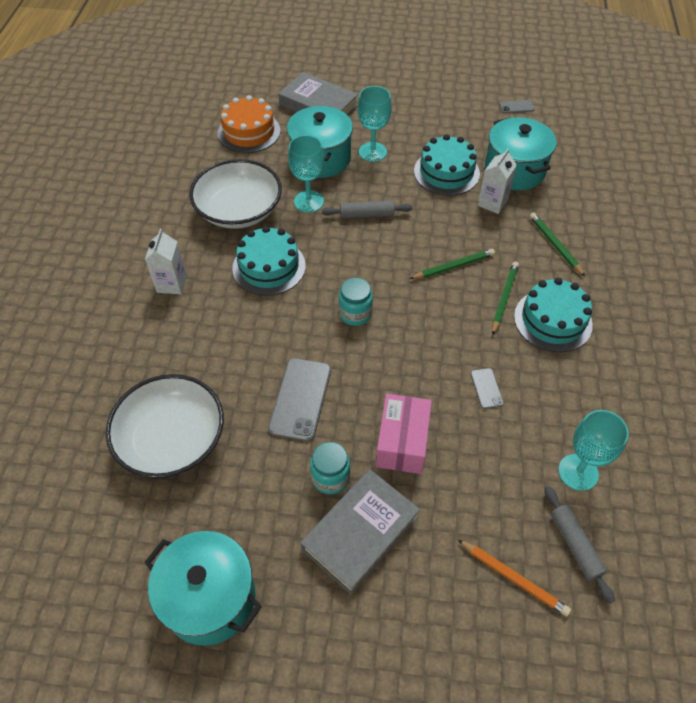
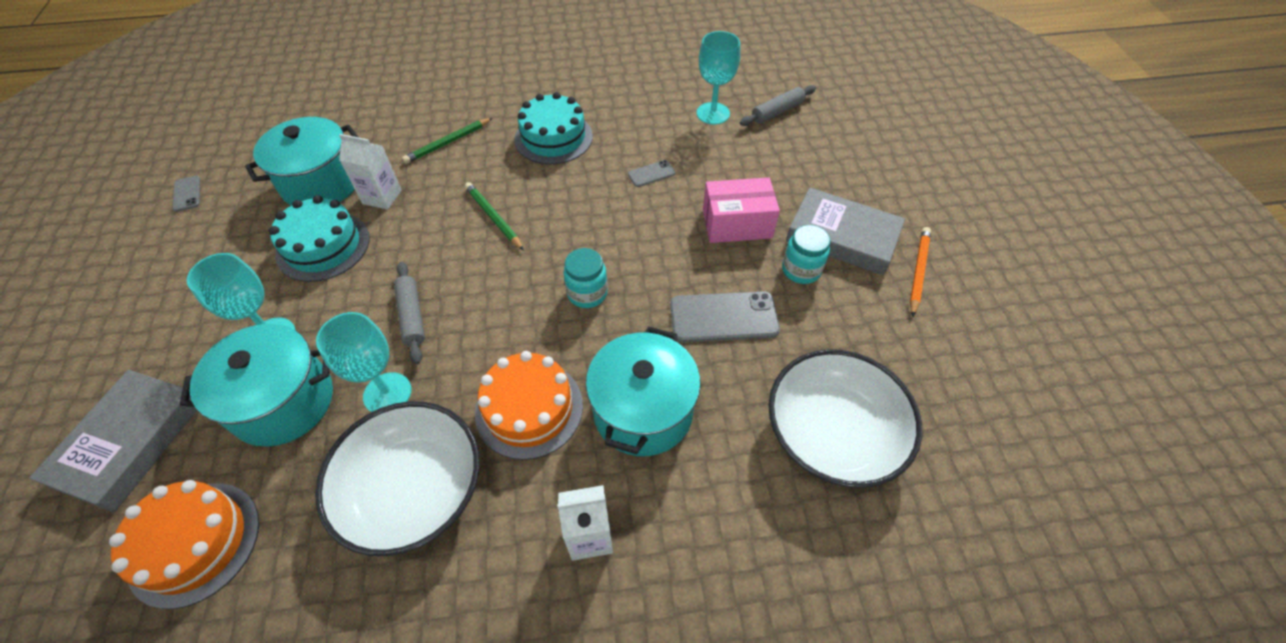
camera: 105 degrees left, 0 degrees up
(210, 598) = (969, 333): turquoise pot -> turquoise pot (643, 411)
(269, 267) = (529, 408): turquoise cake -> orange cake
(504, 298) = (532, 173): green pencil -> none
(514, 579) = (823, 140): orange pencil -> orange pencil (918, 271)

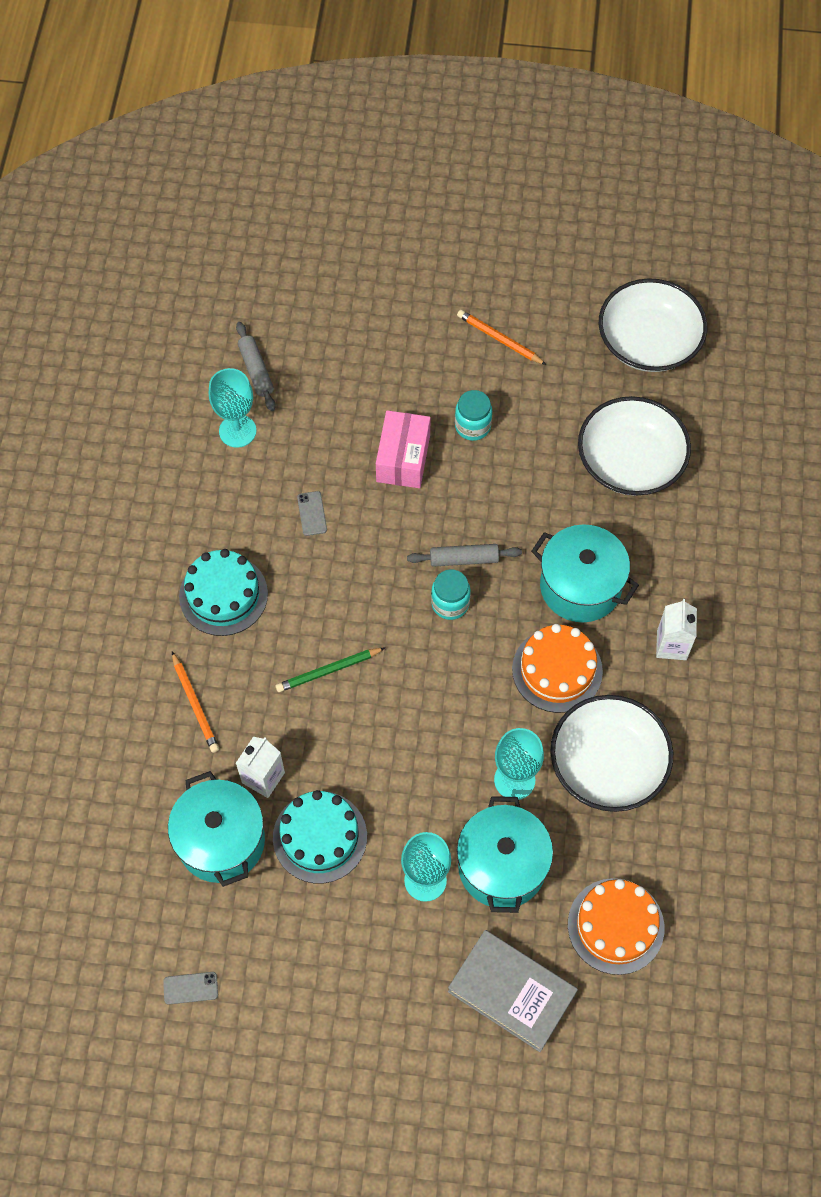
camera: 75 degrees left, 10 degrees up
(412, 316) = (435, 756): grey rolling pin -> grey rolling pin (464, 559)
(447, 143) = (195, 705): green pencil -> orange pencil
(723, 317) = (506, 502): grey phone -> none
(842, 237) = (444, 380): grey book -> none
(1013, 420) = (648, 341): none -> white bowl

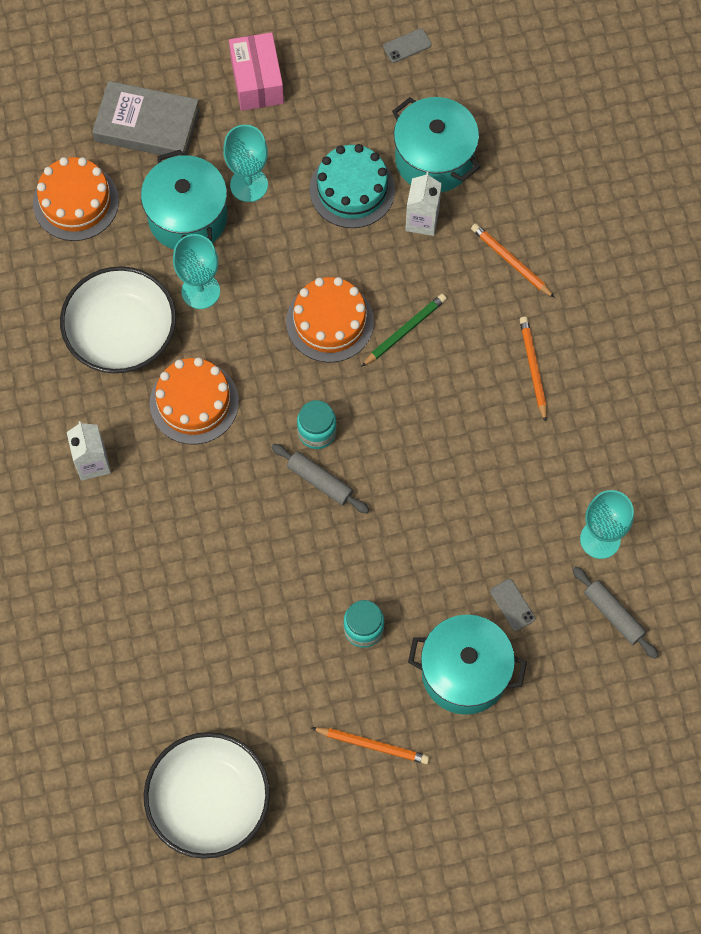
camera: 160 degrees right, 5 degrees up
(223, 595) = (533, 368): turquoise cake -> orange pencil
(312, 513) = (486, 477): grey phone -> grey phone (512, 605)
(397, 704) = (330, 322): none -> orange cake
(403, 458) = (420, 567): pink box -> pink box (257, 81)
(464, 559) = (320, 481): grey rolling pin -> grey rolling pin turned 60 degrees clockwise
(580, 586) = (197, 492): turquoise pot -> turquoise pot (464, 673)
(630, 461) = (187, 645): white bowl -> none

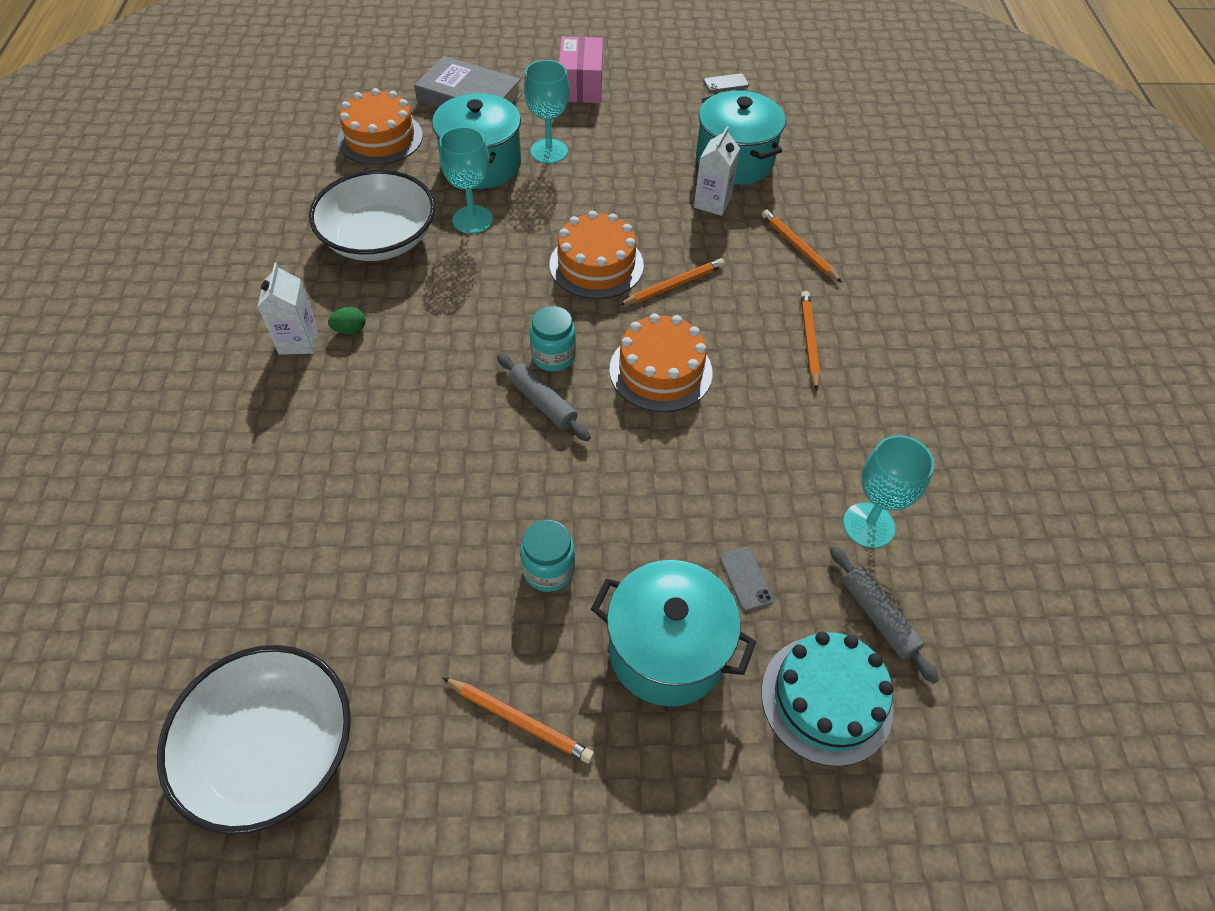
camera: 10 degrees right, 15 degrees down
(133, 442) = (350, 330): none -> green egg
(194, 402) = (429, 307): orange cake -> orange cake (660, 371)
(352, 189) = (648, 169): turquoise cake -> turquoise cake (826, 699)
(405, 331) = (674, 285): green pencil -> orange pencil

